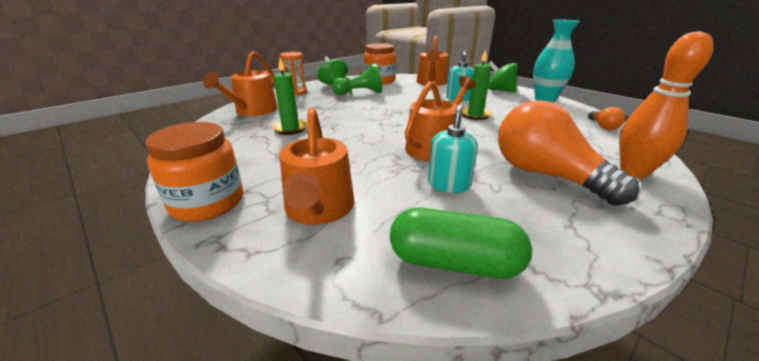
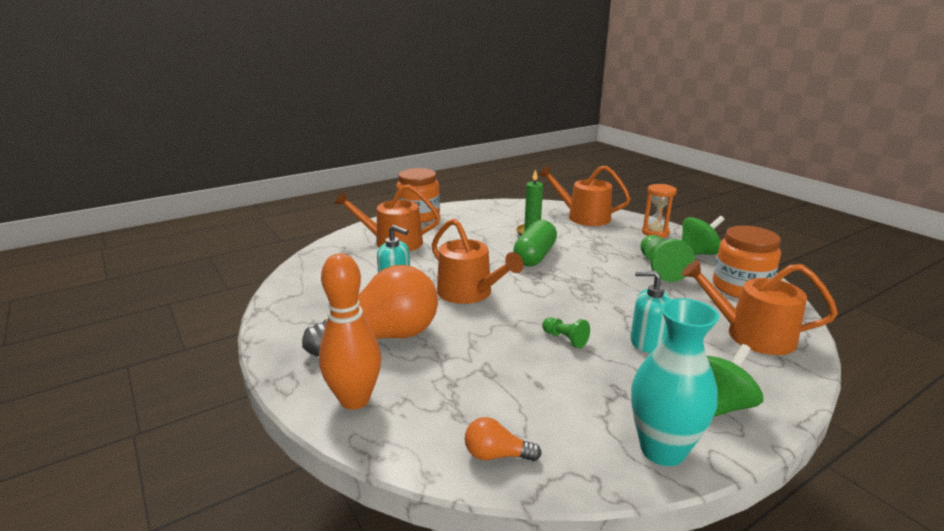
camera: 100 degrees right, 5 degrees down
(454, 262) = (316, 274): green capsule -> green capsule (535, 256)
(475, 115) = (565, 339): green candle -> green pawn

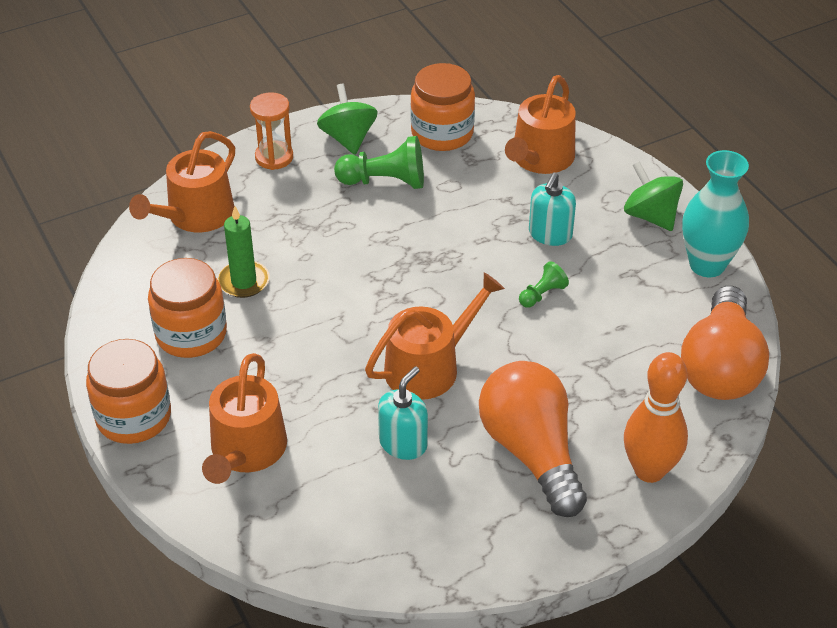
camera: 85 degrees left, 20 degrees up
(483, 223) = (191, 334): none -> orange jar
(496, 455) = (720, 367): orange light bulb -> orange light bulb, size x2.37
(535, 256) = (328, 290): green capsule -> none

